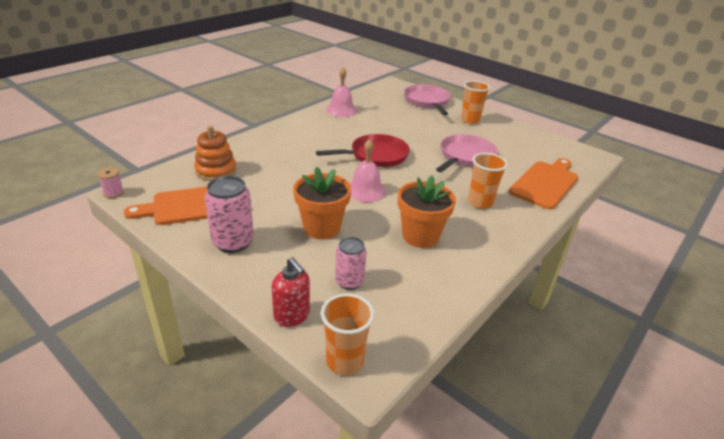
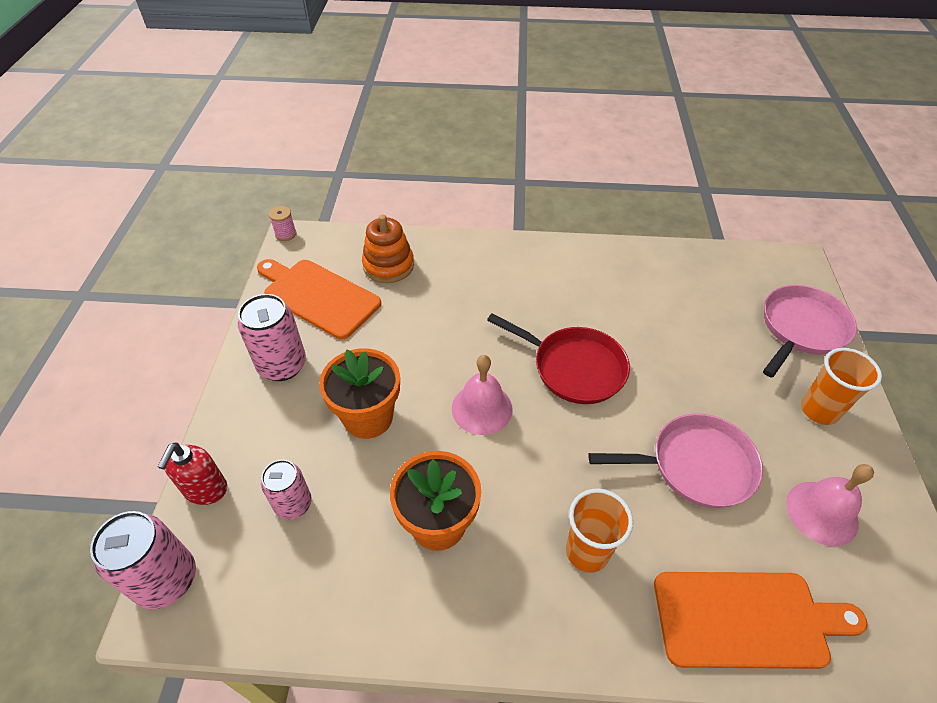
camera: 55 degrees right, 15 degrees up
(341, 110) = (644, 265): pink bell -> pink bell (822, 512)
(345, 361) = (167, 580): orange cup -> pink can

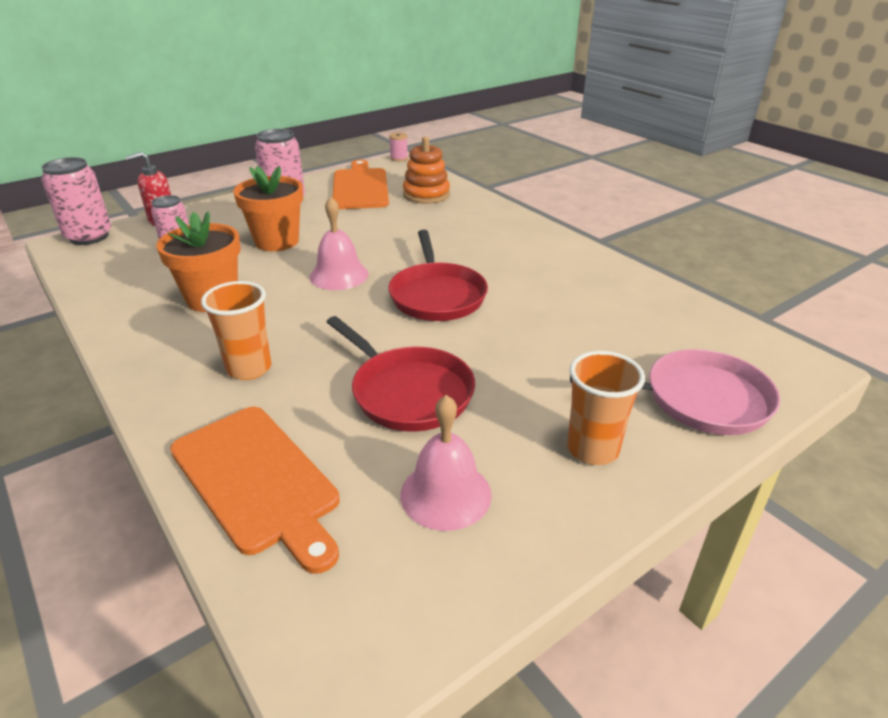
camera: 50 degrees right, 15 degrees down
(695, 465) = (408, 392): pink pan -> red pan

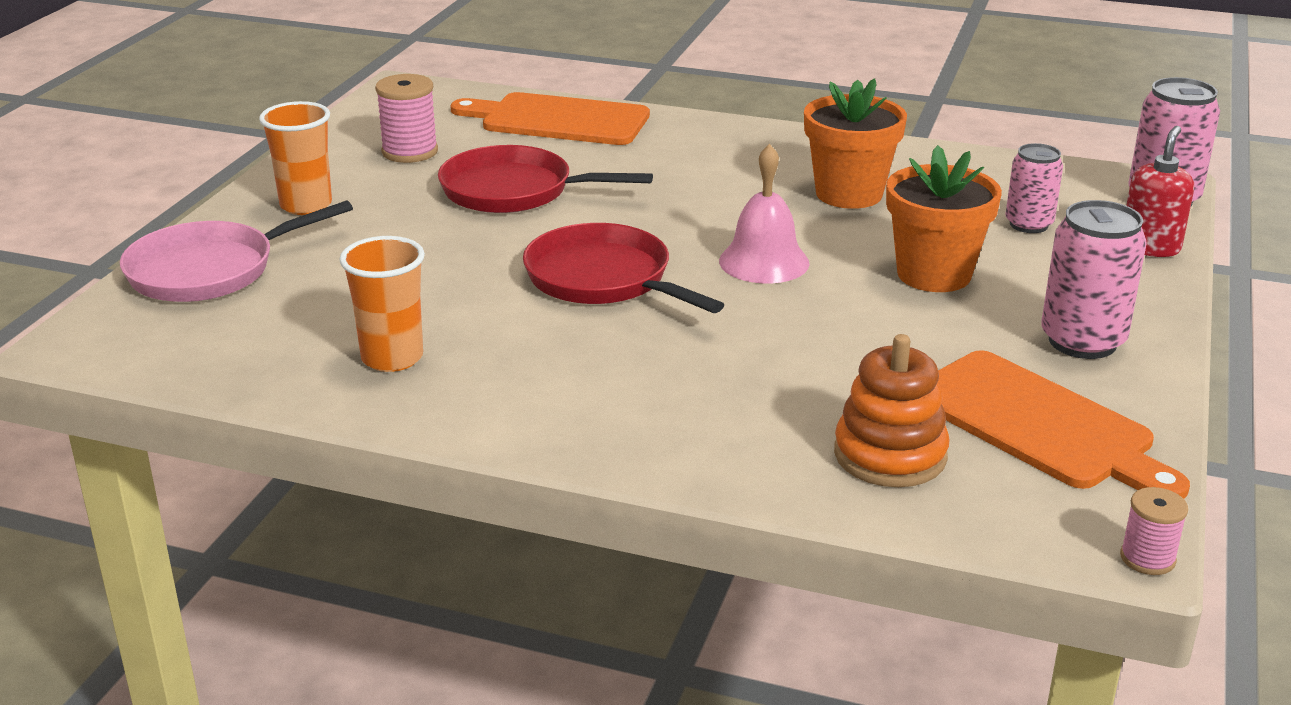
camera: 145 degrees right, 5 degrees down
(249, 368) = (687, 162): orange cup -> orange cup (392, 358)
(445, 494) = (410, 152): pink bell -> pink spool

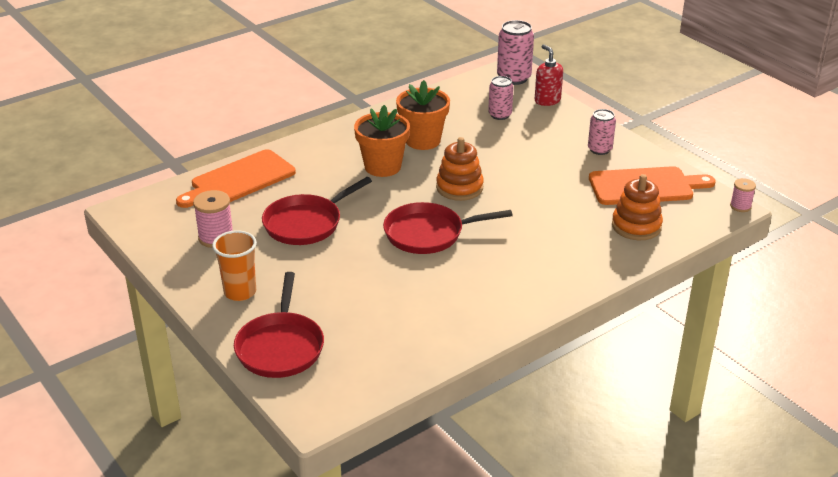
camera: 55 degrees left, 5 degrees up
(209, 270) = (280, 347): pink pan -> red pan
(392, 358) = (438, 318): orange cup -> none
(764, 261) = (459, 188): pink bell -> orange stacking toy
(934, 274) = (516, 155): orange flower pot -> orange flower pot (382, 167)
(1082, 341) = (599, 149): pink can -> pink can, size x0.65

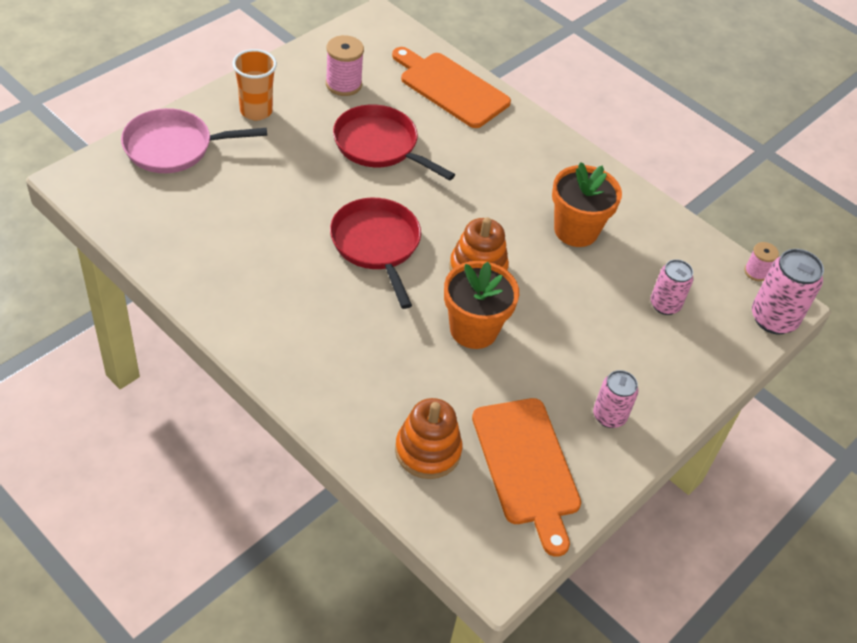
camera: 75 degrees right, 15 degrees up
(280, 347) = (173, 147): red pan -> pink pan
(382, 167) = (506, 198): orange flower pot -> orange flower pot (473, 329)
(547, 100) = (724, 357): red soap dispenser -> none
(740, 206) = (502, 585): pink spool -> pink spool (756, 272)

